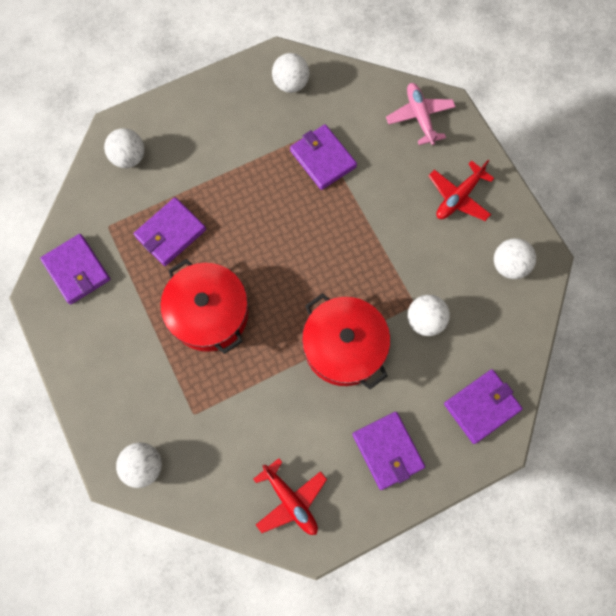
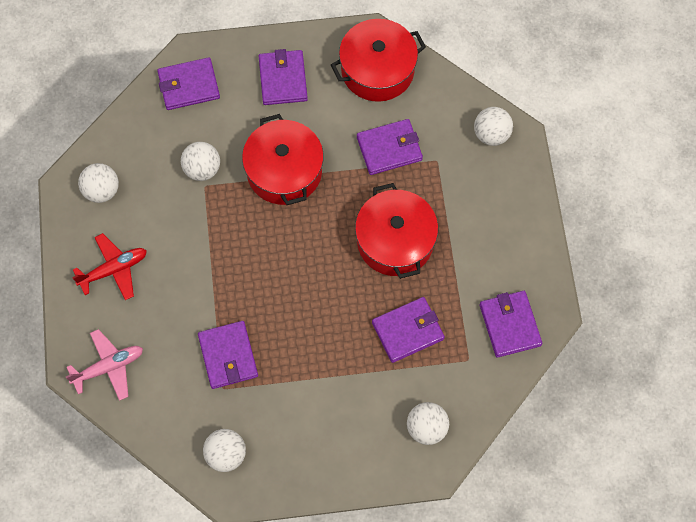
camera: 160 degrees left, 5 degrees down
(247, 410) = (389, 149): none -> purple wallet
(290, 500) = (377, 70): red plane -> red pot
(419, 117) = (109, 367): pink plane -> pink plane turned 120 degrees counterclockwise

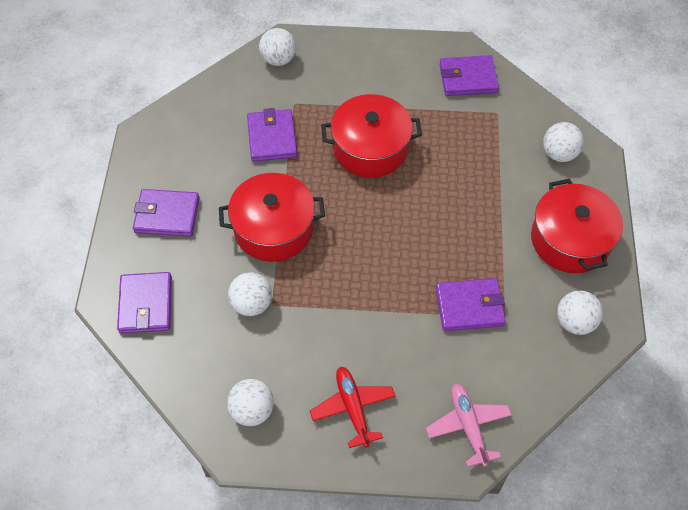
camera: 80 degrees left, 10 degrees down
(377, 70) = (183, 134): red pot -> red pot (570, 240)
(408, 331) = (463, 153): purple wallet -> none

